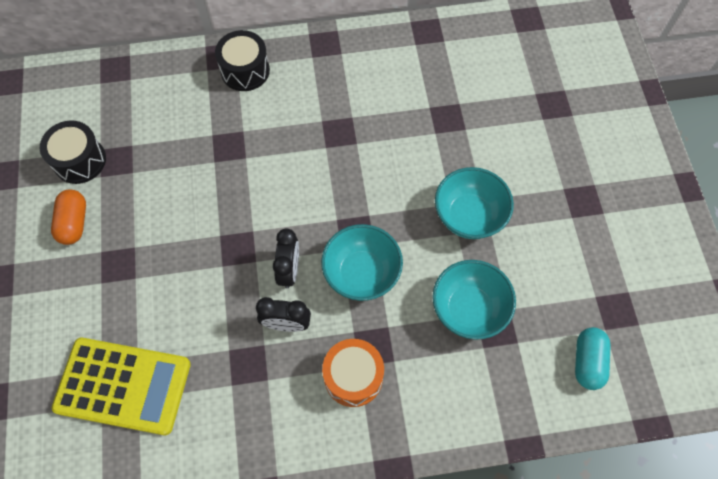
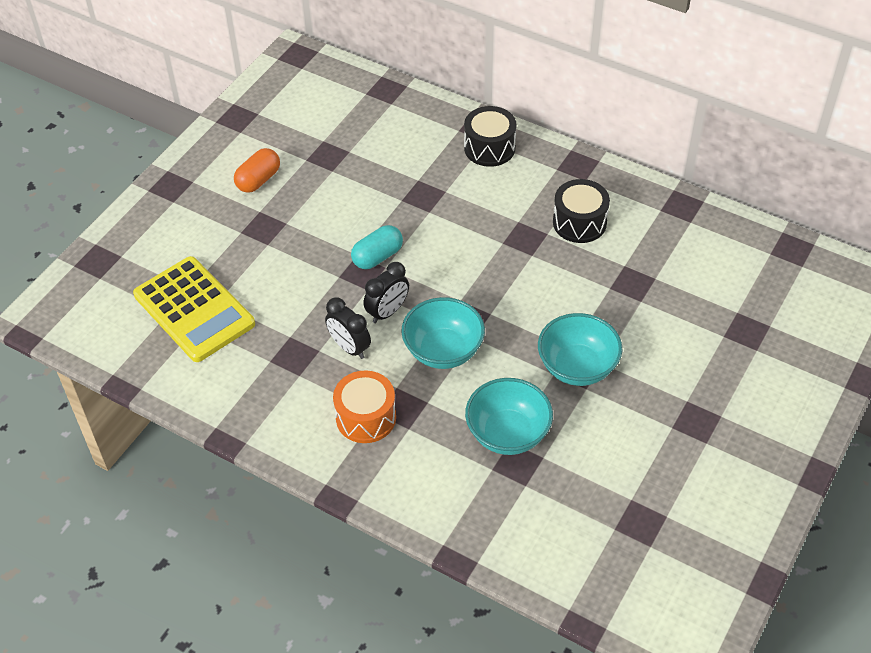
camera: 40 degrees right, 15 degrees down
(80, 160) = (301, 140): black drum -> black drum (579, 222)
(587, 361) = (573, 540): turquoise capsule -> turquoise capsule (377, 256)

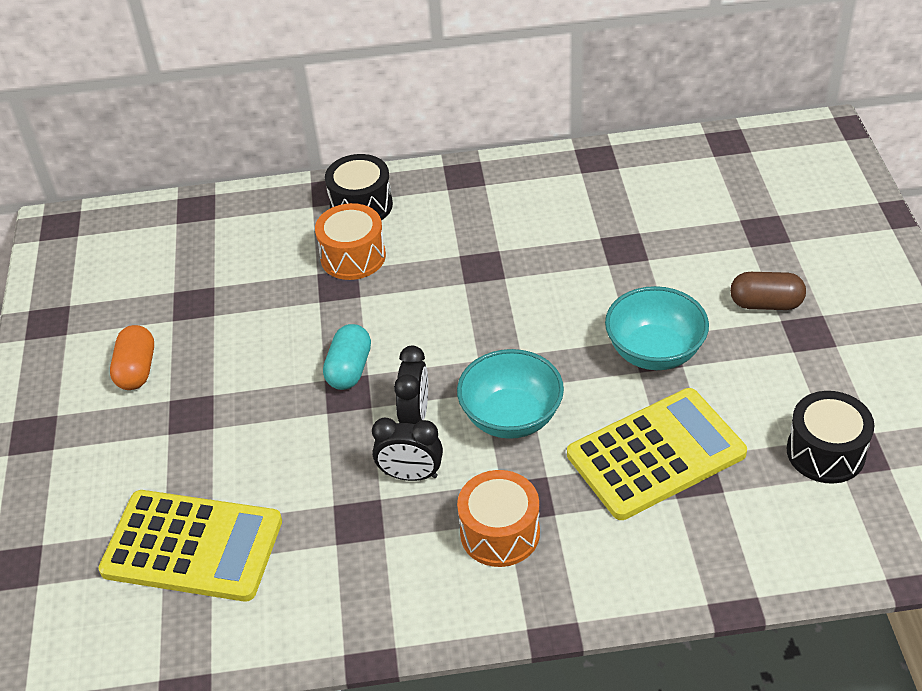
camera: 35 degrees left, 5 degrees down
(450, 181) = (353, 257): none -> orange drum
(508, 434) = (656, 454): turquoise bowl -> yellow calculator
(579, 222) = (519, 224): black drum -> black drum (825, 452)
(689, 383) = (765, 304): none -> brown capsule

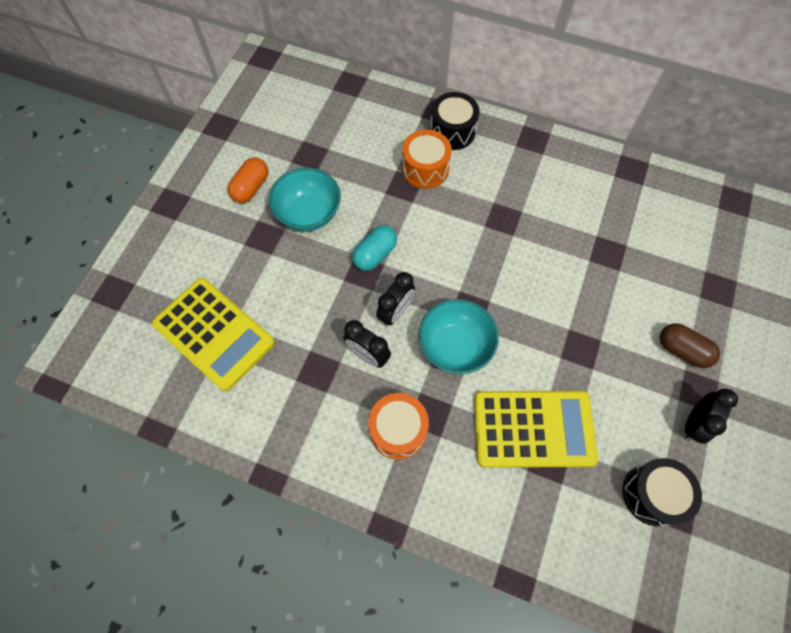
camera: 25 degrees right, 20 degrees up
(654, 352) = (580, 347): turquoise bowl -> turquoise bowl (309, 214)
(823, 366) = (693, 423): none -> black clock

